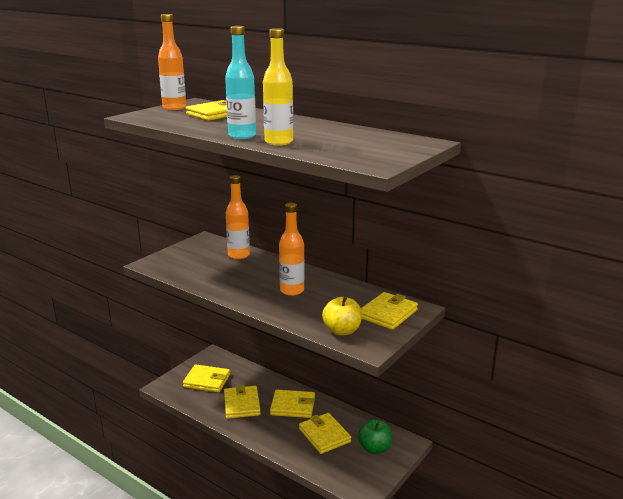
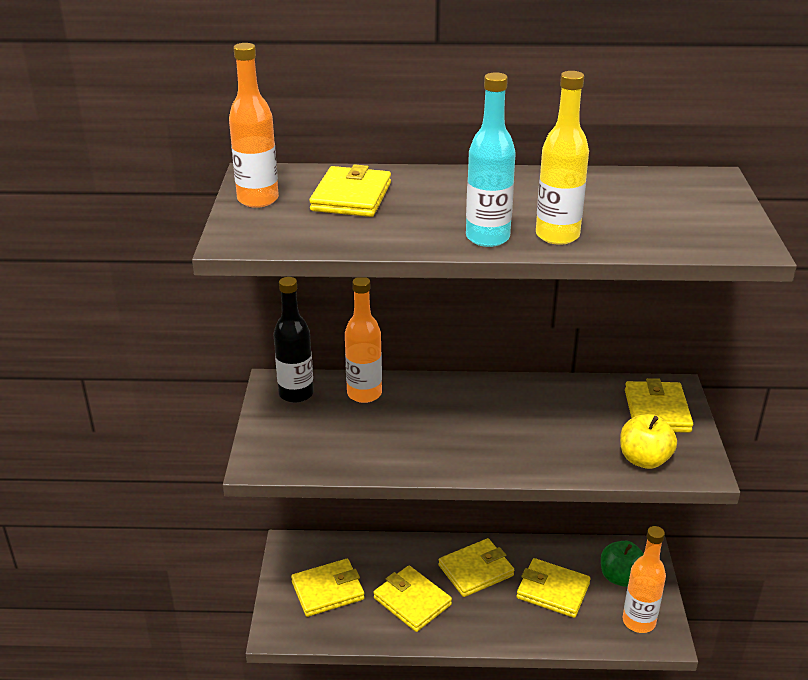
camera: 35 degrees left, 10 degrees up
(207, 245) = (296, 394): none -> black bottle
(292, 290) = (510, 424): orange bottle -> orange bottle (639, 621)

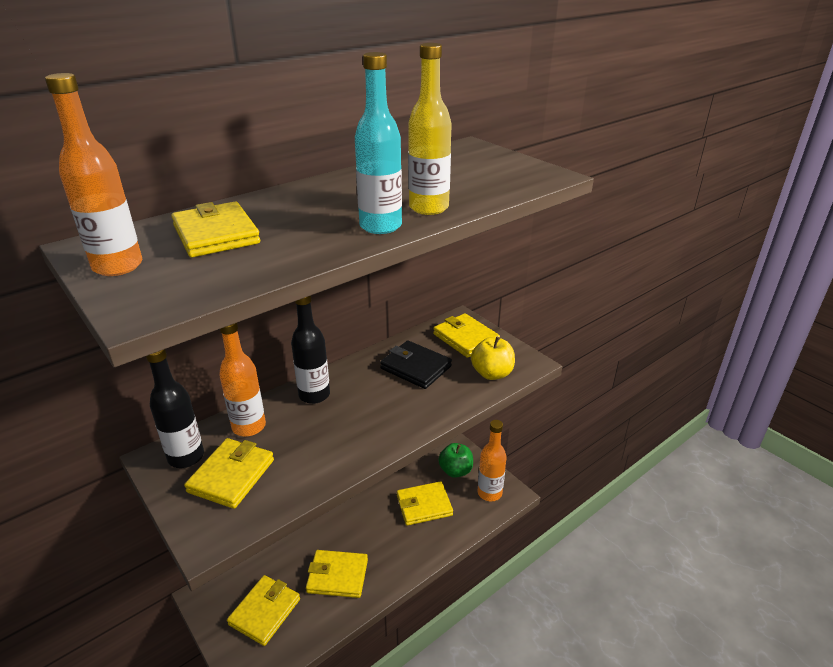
camera: 40 degrees left, 0 degrees up
(444, 394) = (314, 395): none -> black bottle
(476, 570) = (363, 523): yellow wallet -> yellow wallet (231, 476)
(568, 415) = (415, 367): none -> black wallet

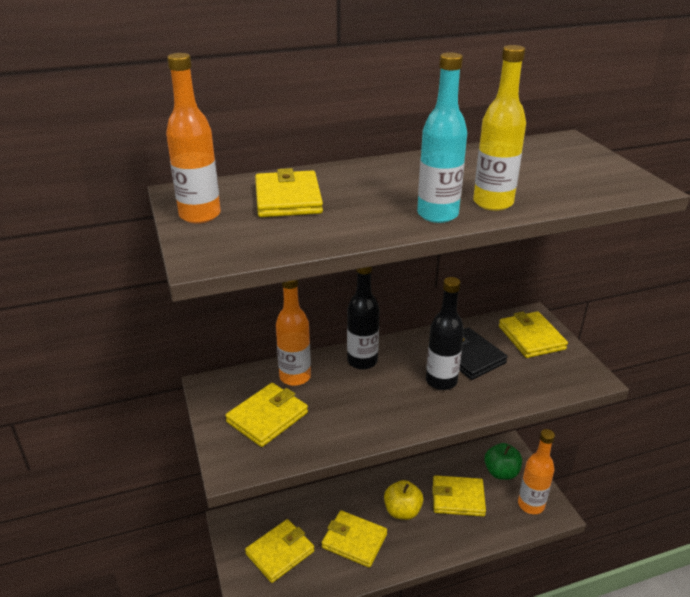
camera: 20 degrees right, 0 degrees up
(186, 457) = (234, 391): black bottle -> black bottle (441, 381)
(492, 373) = (547, 380): yellow apple -> yellow apple (402, 511)

